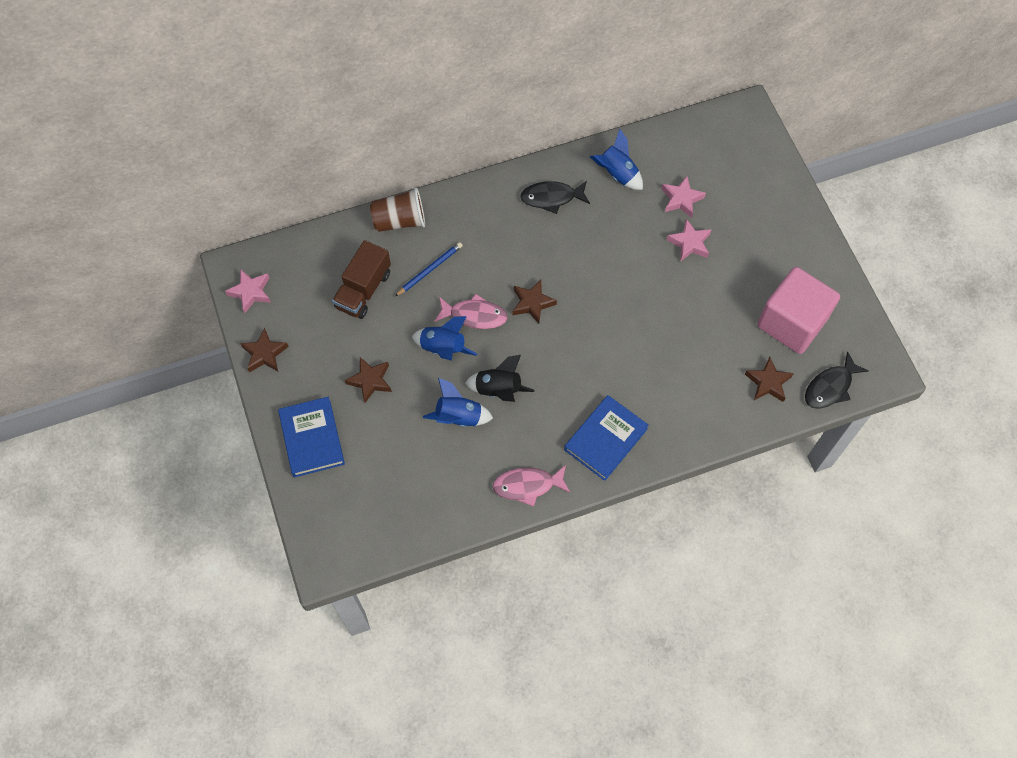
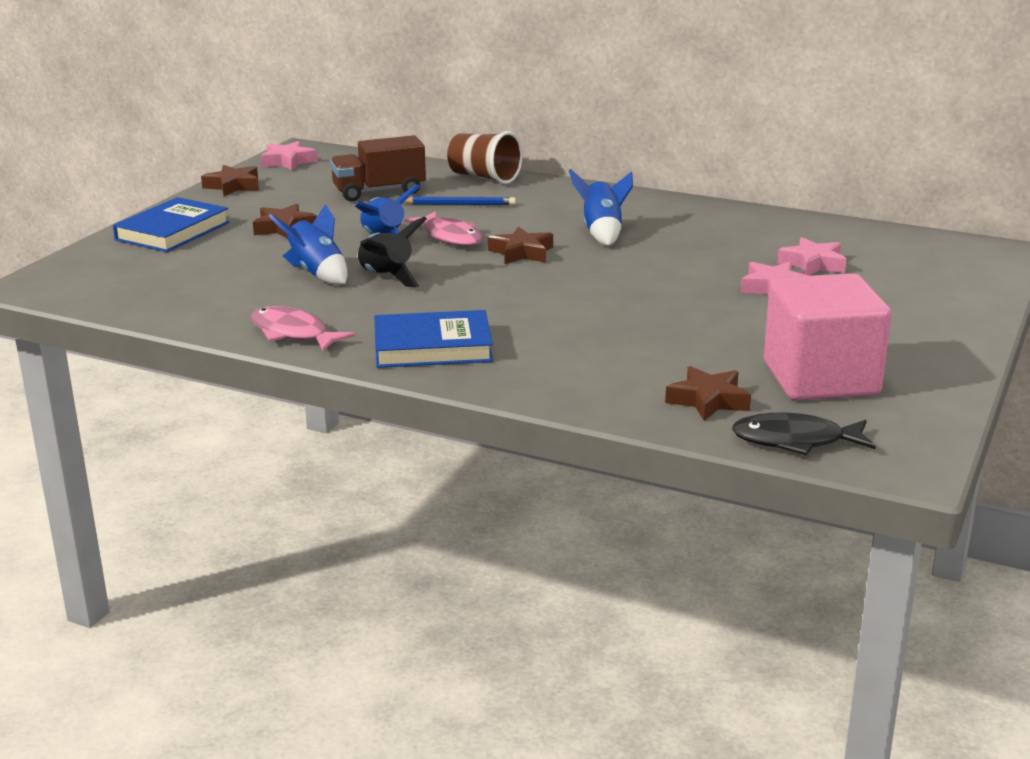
camera: 45 degrees right, 40 degrees down
(552, 198) = (659, 216): black fish -> none
(617, 173) = (760, 228): blue rocket -> blue rocket (602, 233)

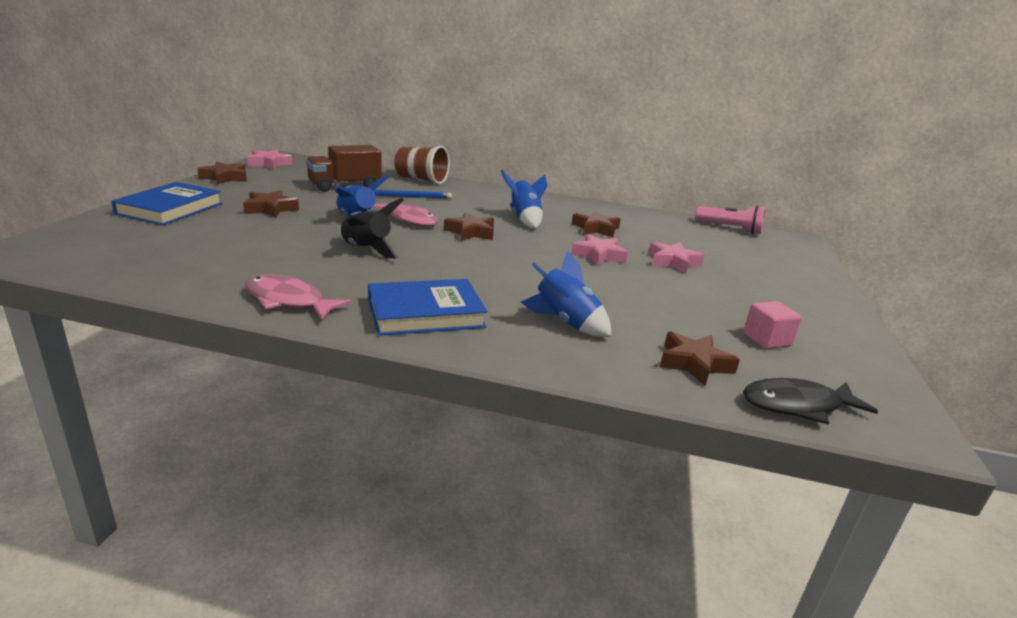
camera: 15 degrees left, 0 degrees up
(317, 274) = (304, 246): blue rocket -> blue rocket (565, 322)
(696, 244) = (596, 229): none -> brown star
(813, 264) = (686, 244): pink star -> pink star (598, 255)
(820, 379) = (766, 340): pink cube -> pink cube, size x0.43
(903, 239) = (730, 228): none -> pink flashlight

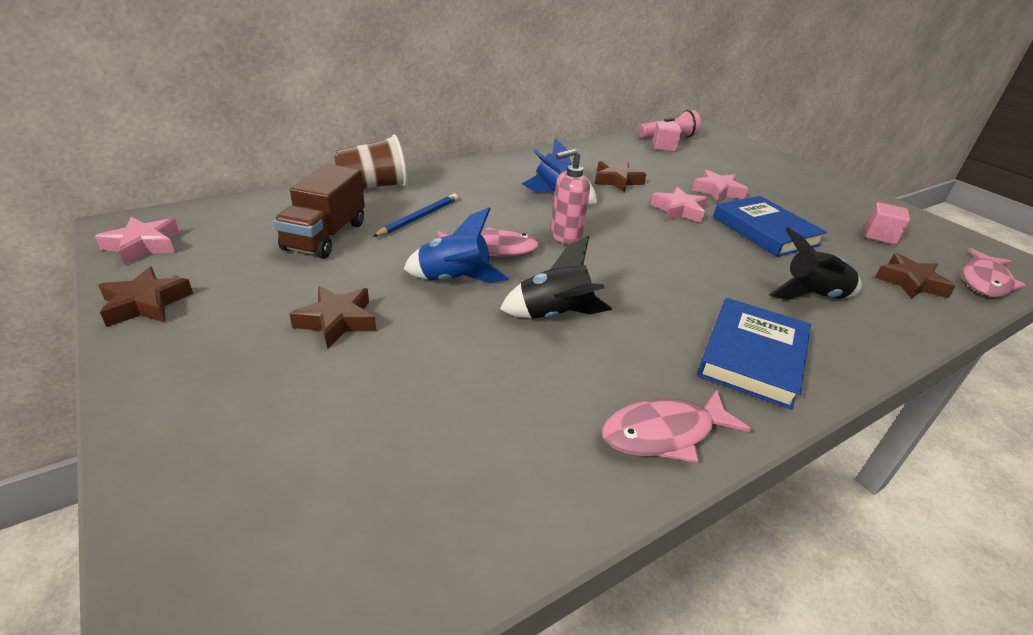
camera: 45 degrees left, 10 degrees up
(170, 209) = (214, 407): blue book -> blue book (765, 231)
(471, 232) = (565, 236): brown star -> pink soap dispenser
(565, 322) = (811, 295): blue rocket -> black rocket
(705, 231) = (664, 147): none -> pink cube
(797, 405) = (984, 281): black fish -> pink fish

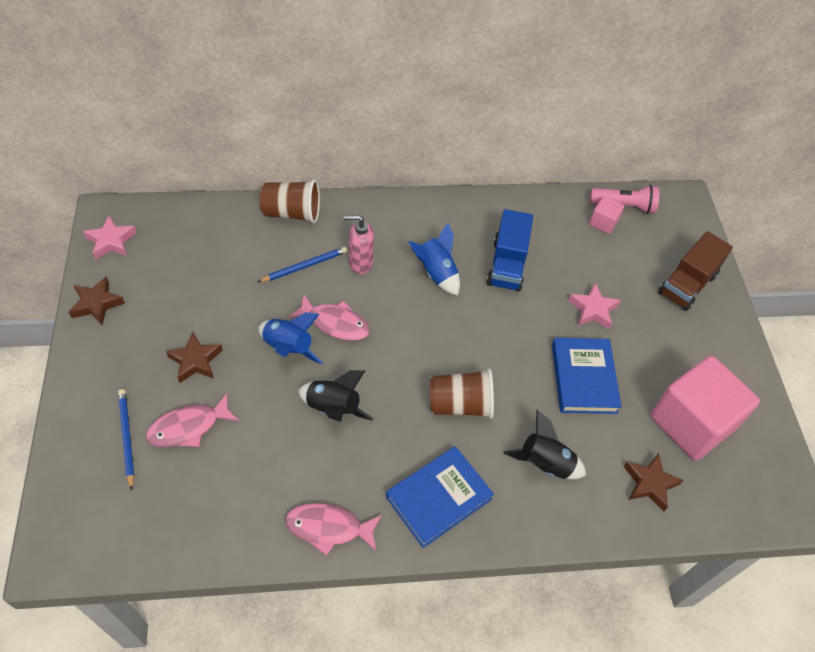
camera: 25 degrees right, 20 degrees up
(275, 435) = (126, 437): none -> blue pencil
(325, 236) = (227, 268): brown truck -> brown truck (687, 284)
(565, 236) = (402, 327): pink soap dispenser -> pink soap dispenser (360, 263)
(617, 181) = (507, 265): brown star -> blue truck
(679, 210) = (528, 325): pink star -> none
(683, 275) = (460, 404): none -> brown cup
(880, 236) = (691, 422): pink cube -> pink cube, size x2.32
(984, 281) = (725, 509): pink fish -> pink fish (188, 427)

